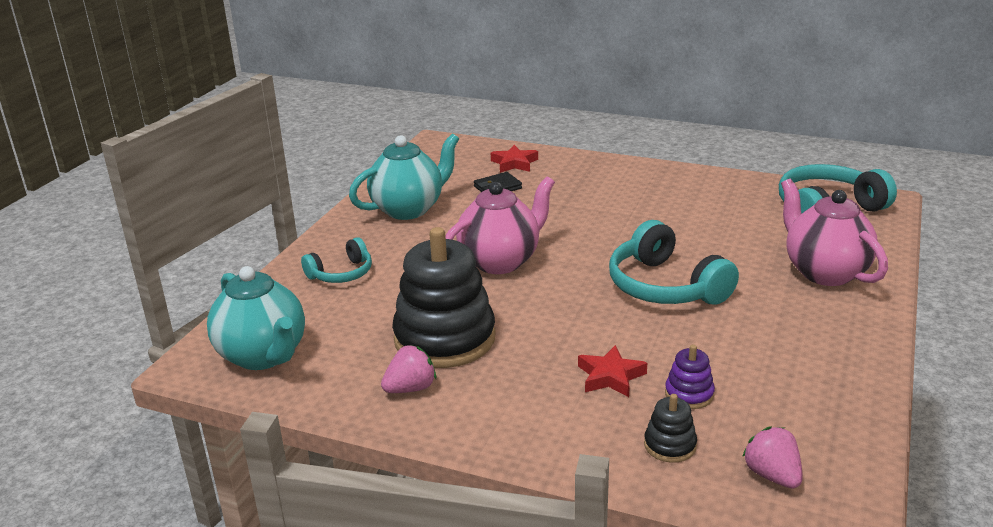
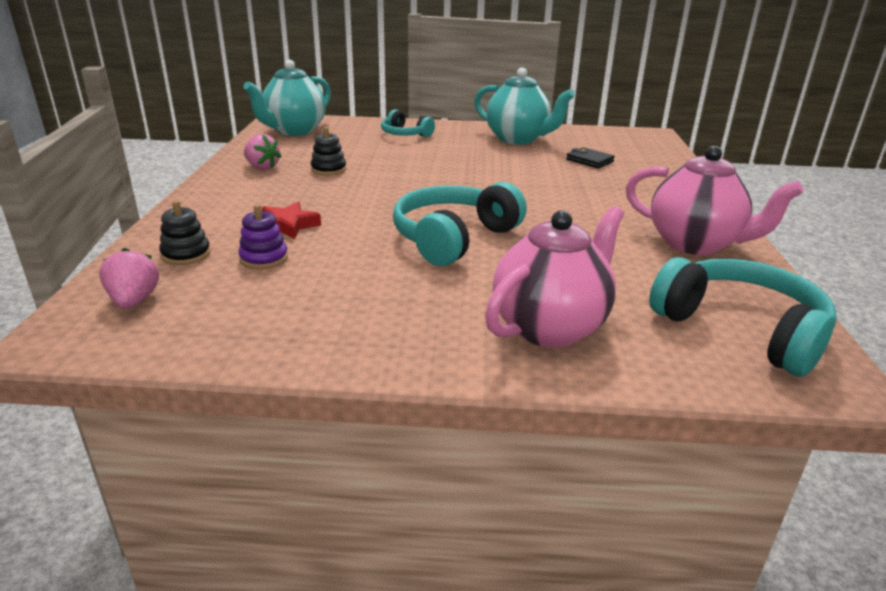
camera: 70 degrees right, 0 degrees up
(445, 339) = (328, 169): black stacking toy -> black stacking toy, size x0.43
(500, 261) = (456, 174): pink teapot -> pink teapot (695, 244)
(514, 163) = (646, 161): red star -> none
(772, 475) = (134, 301): pink strawberry -> pink strawberry turned 60 degrees counterclockwise

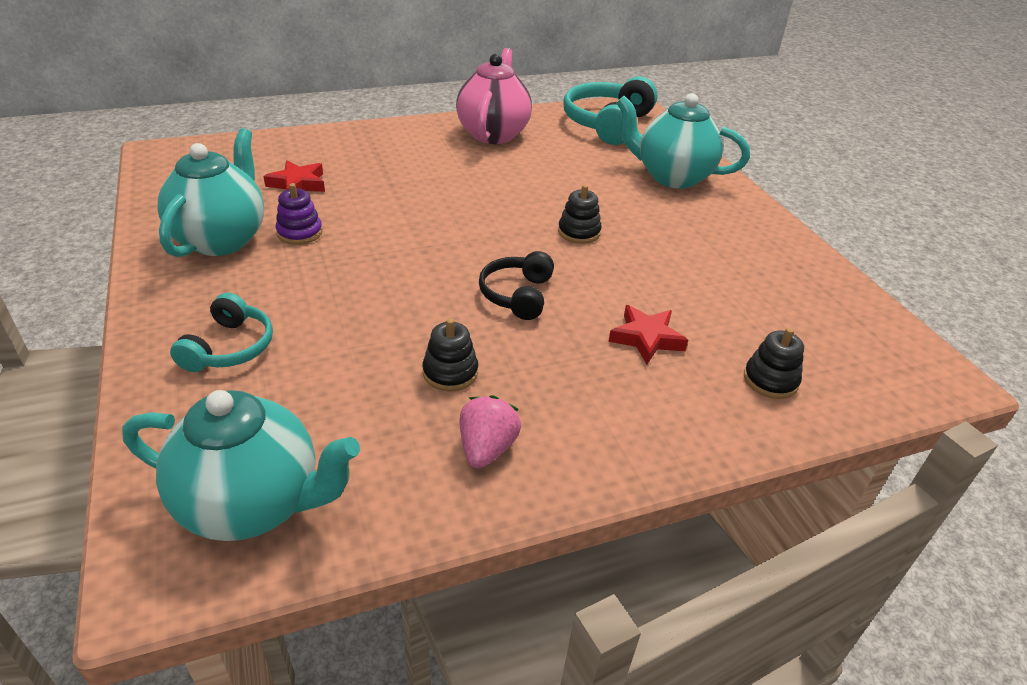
camera: 115 degrees left, 10 degrees up
(134, 301) = (862, 367): pink strawberry -> none
(264, 258) = (722, 325): purple stacking toy -> purple stacking toy (299, 233)
(384, 198) = (517, 295): none -> black headphones
(454, 238) = (579, 232): turquoise headphones -> black stacking toy
(550, 327) = (672, 177): pink teapot -> turquoise teapot
(589, 160) = (298, 184): black wallet -> red star

